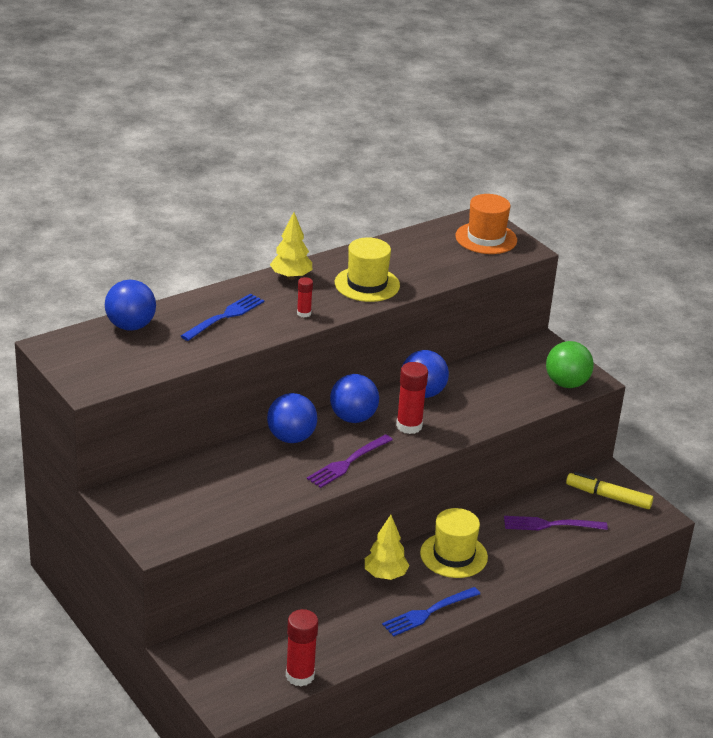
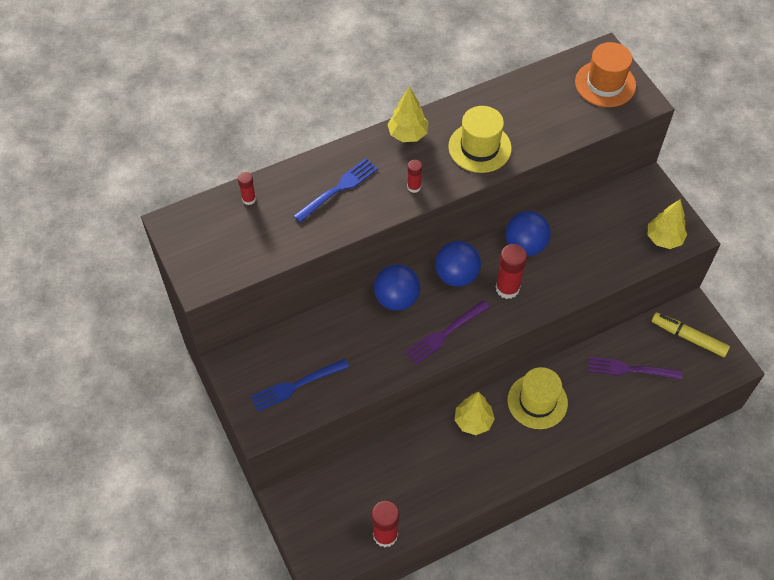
camera: 10 degrees right, 25 degrees up
(130, 326) = (249, 199): blue ball -> red glue stick
(428, 613) = (506, 469): blue fork -> blue fork (296, 386)
(566, 384) = (664, 239): green ball -> yellow tree

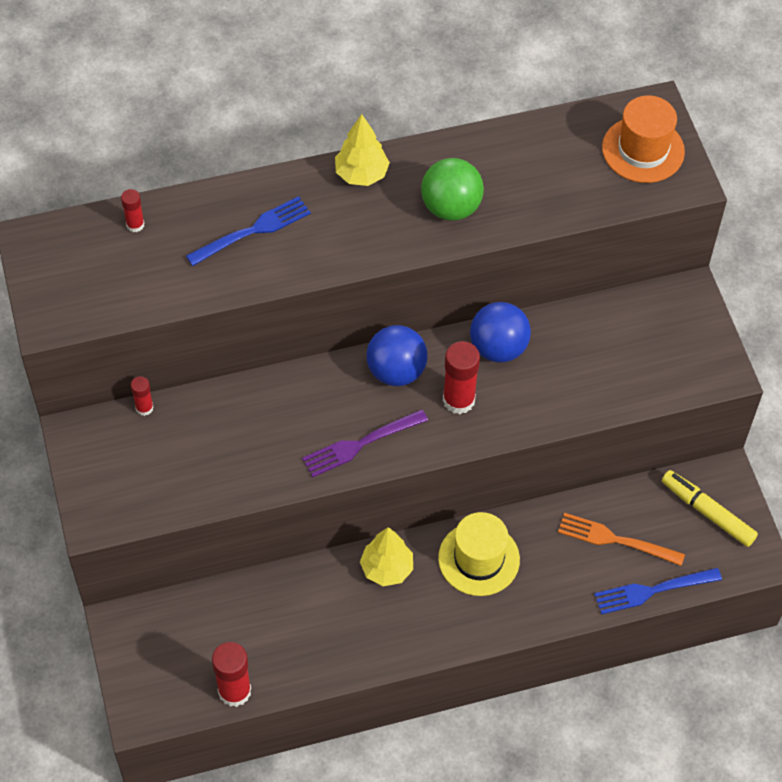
camera: 10 degrees right, 0 degrees up
(296, 386) = (152, 475): blue fork -> blue fork (652, 591)
(396, 299) = (310, 388): blue ball -> none
(414, 187) = (350, 245): red glue stick -> red glue stick (144, 408)
(479, 147) = (451, 207): yellow hat -> green ball
(629, 369) = (615, 539): purple fork -> orange fork
(664, 239) = (687, 371): yellow tree -> none

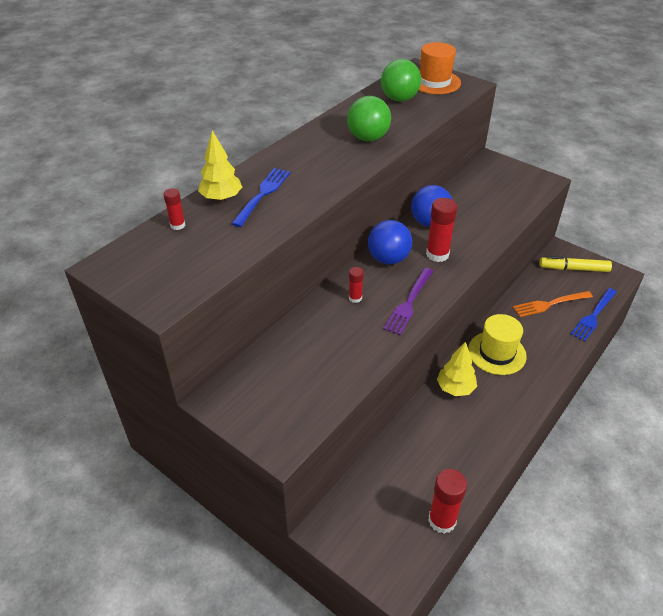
camera: 35 degrees left, 15 degrees down
(144, 408) = (251, 358): red glue stick -> red glue stick (355, 298)
(361, 174) = (300, 145): yellow tree -> yellow tree (221, 198)
(561, 157) = (399, 99): none -> green ball

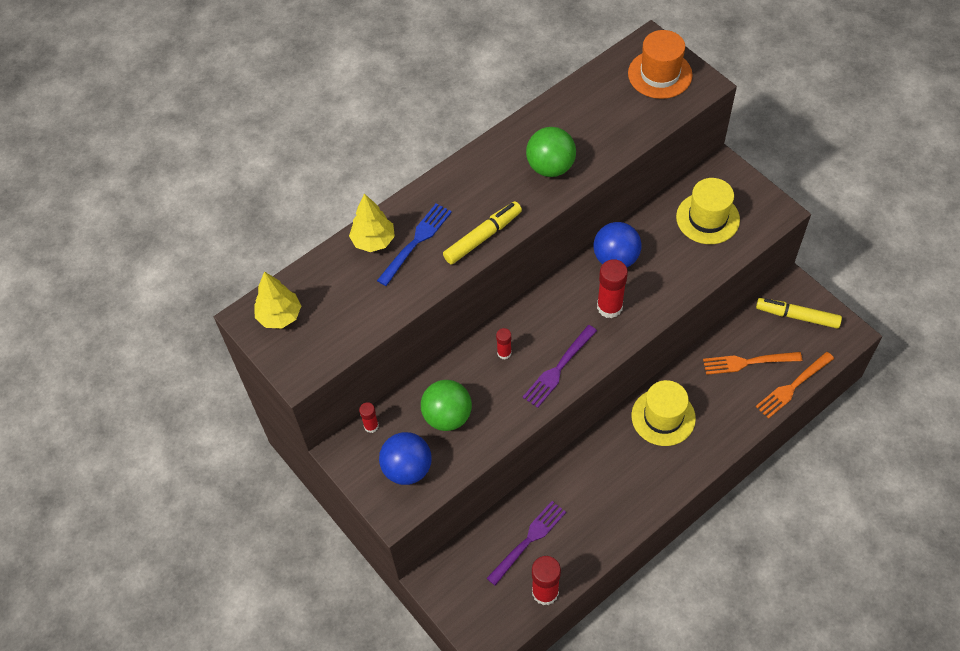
camera: 15 degrees right, 15 degrees up
(177, 225) = (324, 273): red glue stick -> red glue stick (371, 426)
(323, 185) = (482, 237): none -> yellow marker
(388, 259) = (554, 305): blue ball -> blue ball (407, 469)
(399, 99) = (607, 101): green ball -> green ball (447, 416)
(410, 474) = (529, 540): none -> purple fork
(455, 388) = (603, 453): yellow tree -> yellow tree (280, 316)
(493, 190) = (707, 218): none -> yellow hat
(593, 316) = (792, 387): blue fork -> orange fork

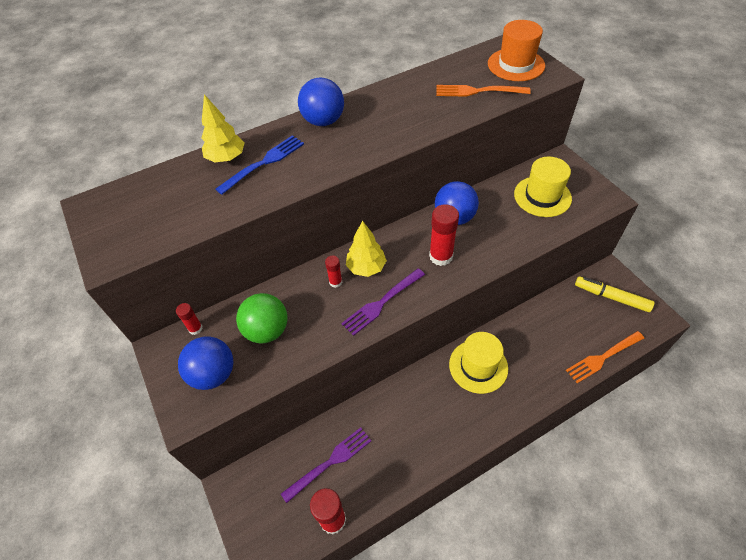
camera: 10 degrees right, 5 degrees down
(280, 316) = (116, 208): yellow tree -> yellow tree (366, 268)
(464, 179) = (323, 121): none -> blue ball
(482, 237) = (325, 166): yellow marker -> none
(550, 167) = (403, 120): green ball -> none
(747, 362) = (562, 330): orange fork -> orange fork (477, 91)

